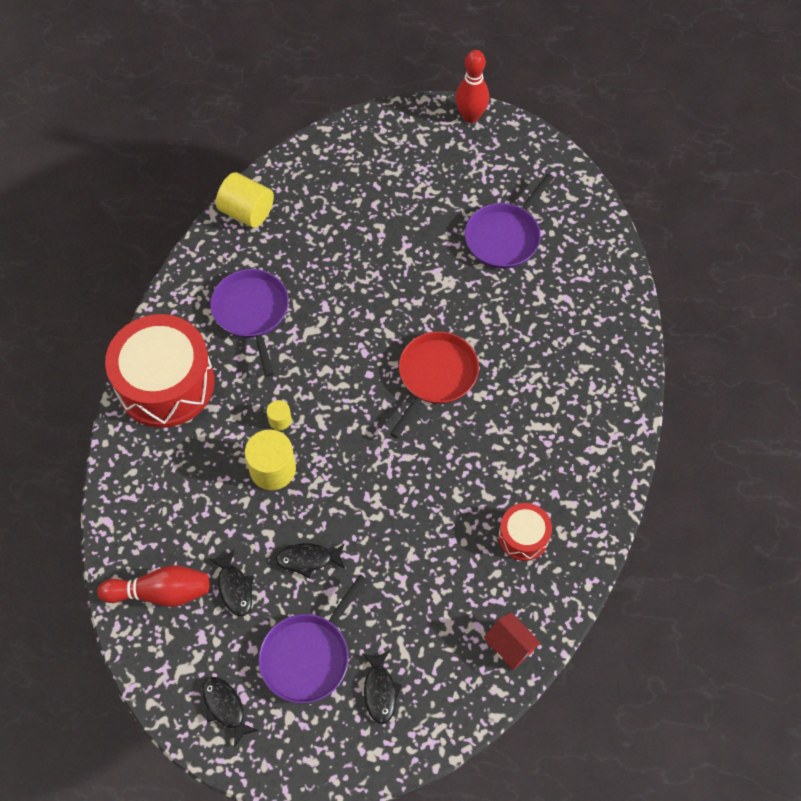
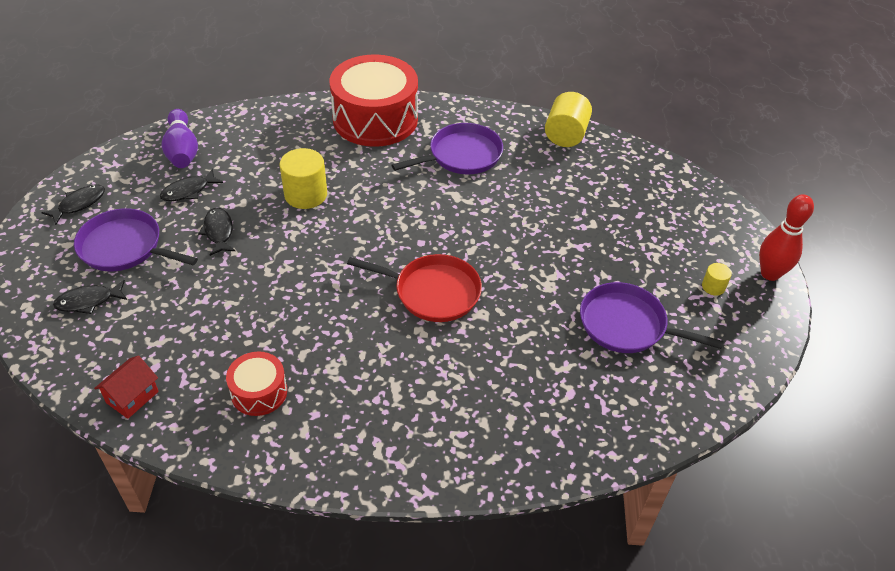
camera: 75 degrees right, 15 degrees down
(161, 592) = (182, 150): red bowling pin -> purple bowling pin
(280, 420) = (356, 191): yellow cylinder -> yellow cylinder (713, 287)

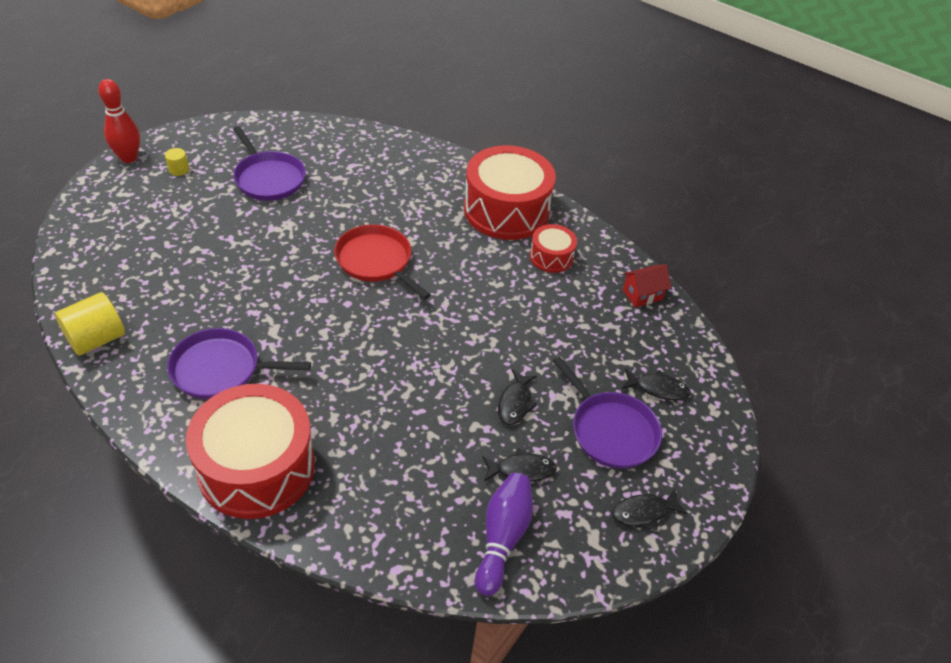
camera: 150 degrees left, 0 degrees up
(305, 194) = (408, 403): yellow cylinder -> none
(348, 430) = (506, 210): none -> red drum

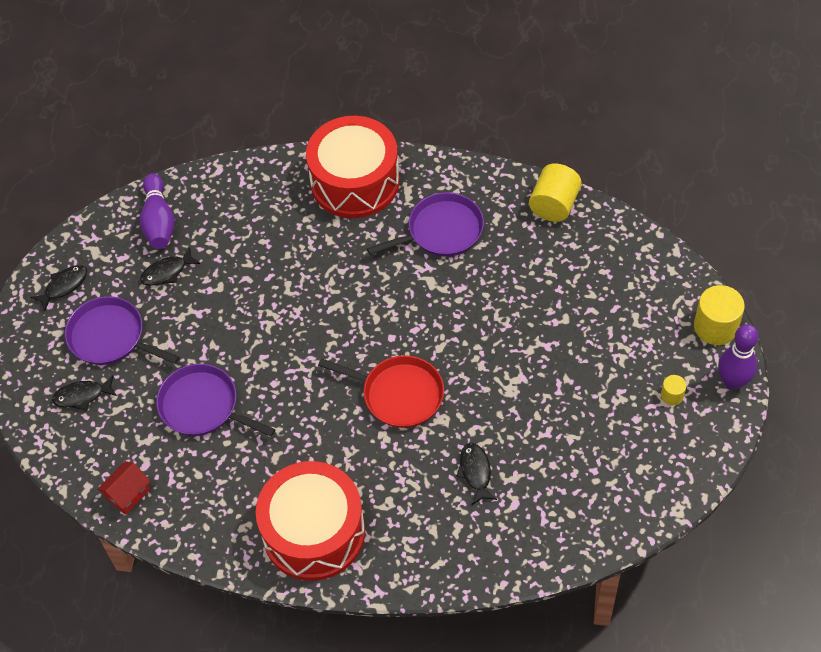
camera: 160 degrees right, 10 degrees up
(94, 191) = (715, 326): none -> yellow cylinder
(129, 158) = (732, 382): red bowling pin -> purple bowling pin
(268, 178) = (579, 435): purple pan -> purple pan (203, 406)
(515, 403) = (197, 321): black fish -> black fish (475, 472)
(551, 257) = (237, 493): red drum -> none

